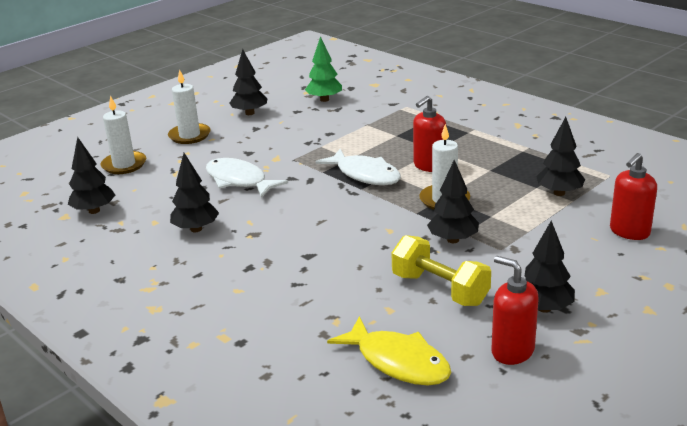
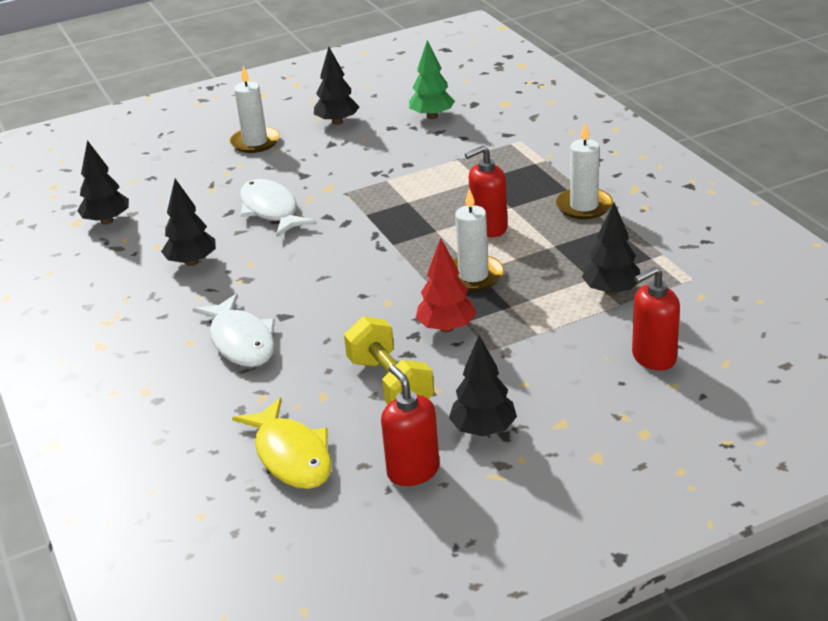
camera: 20 degrees right, 5 degrees up
(124, 165) = (167, 169): white candle -> white candle (584, 206)
(365, 175) = (409, 226): white fish -> white fish (241, 341)
(453, 240) = (446, 328): black tree -> red tree

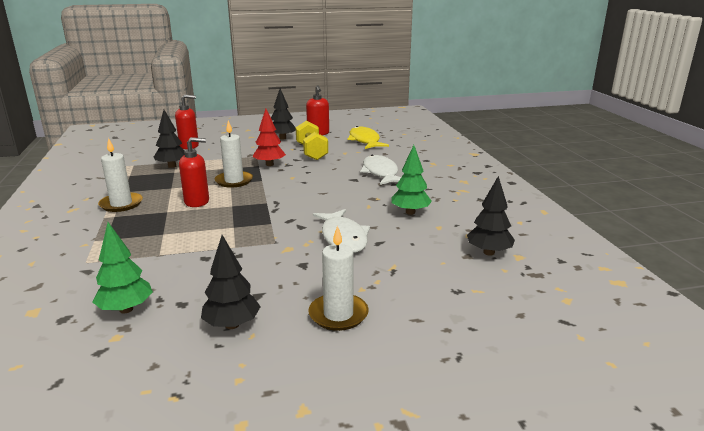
camera: 170 degrees left, 10 degrees down
(192, 262) = (410, 212): black tree -> green tree

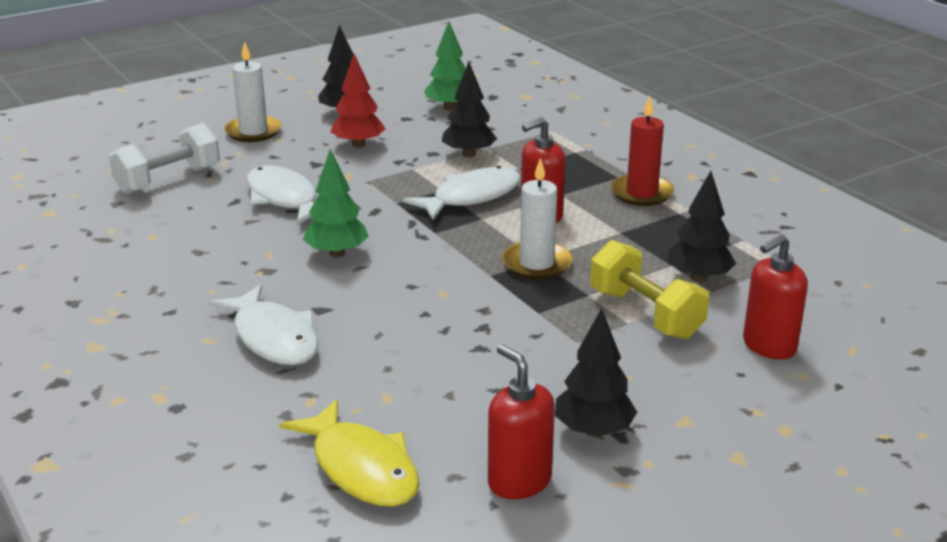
camera: 160 degrees right, 5 degrees up
(121, 204) = (641, 193): white candle -> red candle
(222, 218) = (471, 197): none -> white fish
(269, 164) = (519, 319): red tree -> red tree (358, 144)
(311, 152) = (467, 381): yellow dumbbell -> yellow dumbbell (645, 314)
(410, 212) = (198, 253): green tree -> green tree (337, 253)
(427, 269) = (168, 180): none -> white dumbbell
(488, 252) = (87, 211): black tree -> black tree (469, 154)

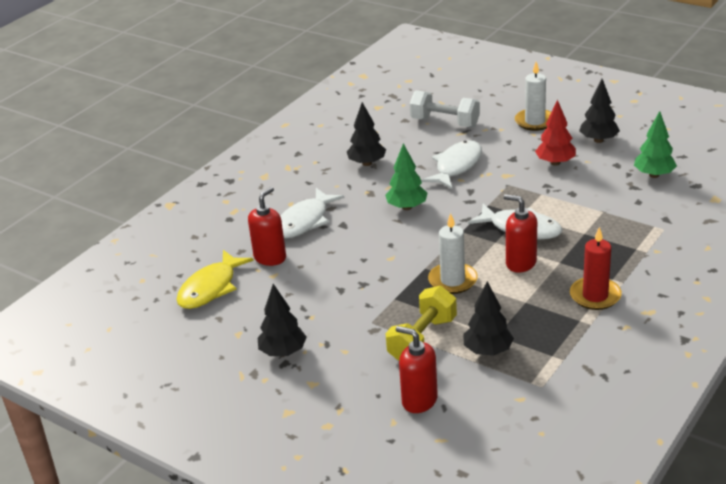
camera: 70 degrees right, 5 degrees up
(469, 154) = (584, 207): black tree -> black tree (367, 163)
(519, 481) = (225, 339): red soap dispenser -> red soap dispenser (270, 257)

